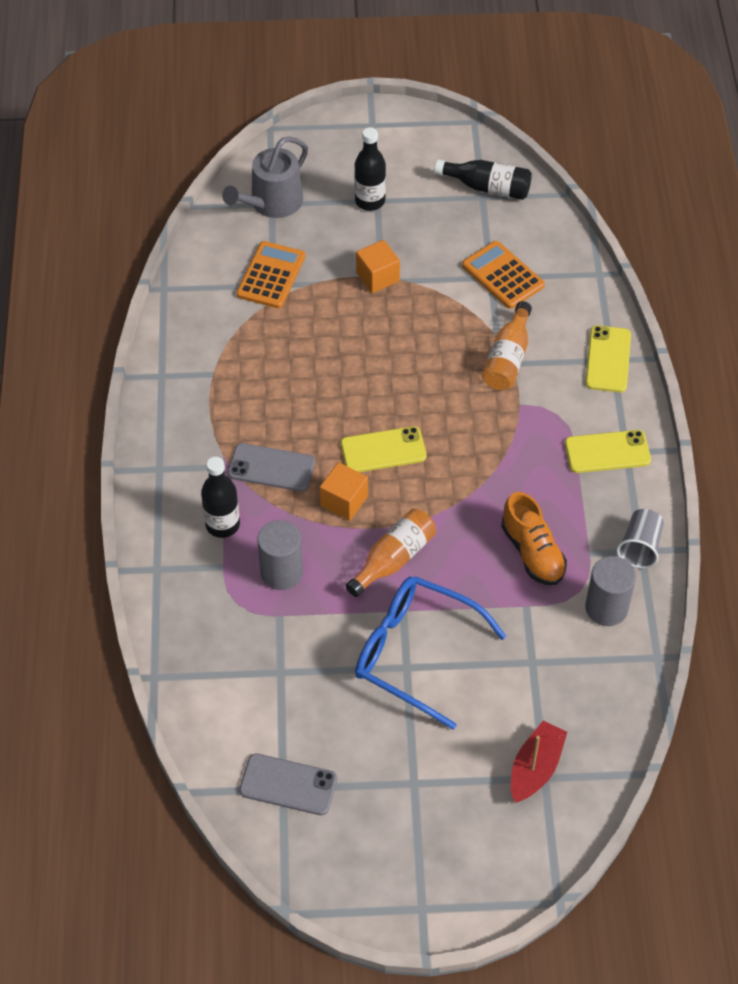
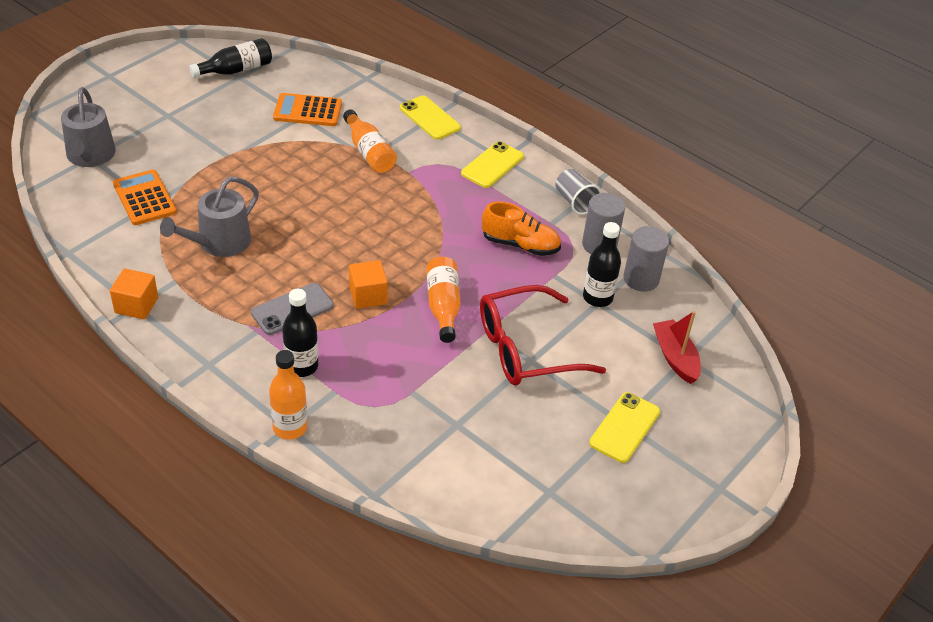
camera: 50 degrees left, 10 degrees down
(157, 570) = (290, 427): none -> orange bottle
(281, 572) = (380, 365): grey cylinder -> grey cylinder (641, 279)
(282, 362) = (219, 243): none -> grey watering can
(288, 784) = (550, 487): grey phone -> none
(370, 201) = (163, 118): black bottle -> black bottle (597, 298)
(377, 277) = (224, 157): orange cube -> orange cube (136, 305)
(383, 450) = (356, 250): yellow phone -> yellow phone (624, 427)
(415, 653) = (526, 348): blue glasses -> red glasses

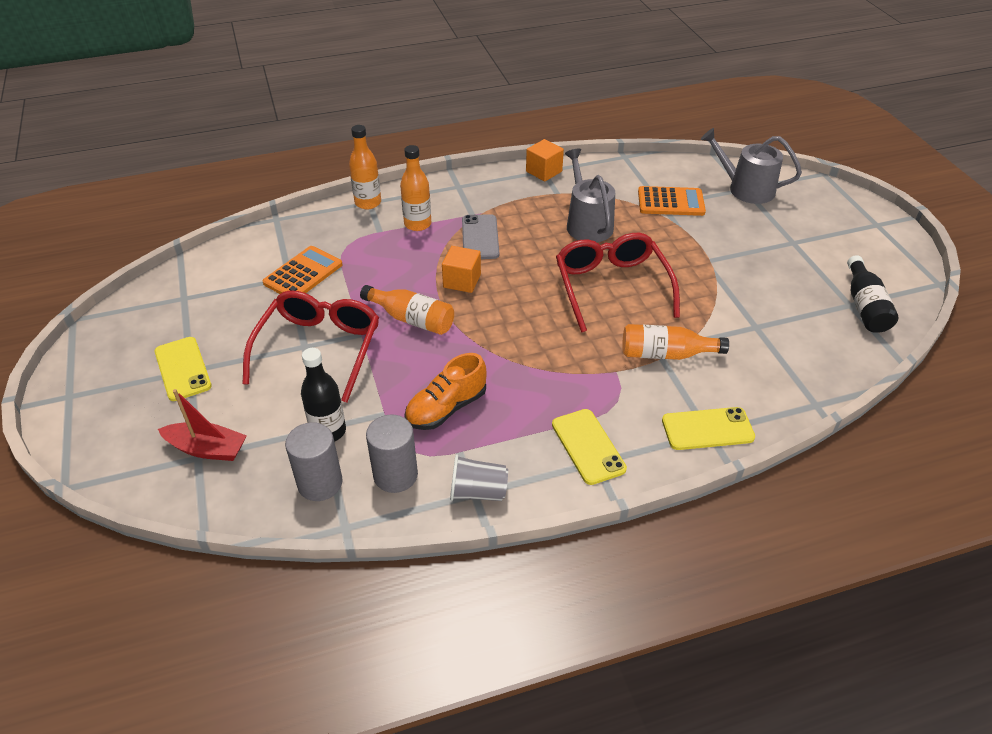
camera: 125 degrees right, 0 degrees up
(301, 366) = (417, 224): black bottle -> orange bottle
(307, 201) = (611, 287): none -> red glasses
(308, 111) = (764, 334): orange calculator -> orange calculator (303, 274)

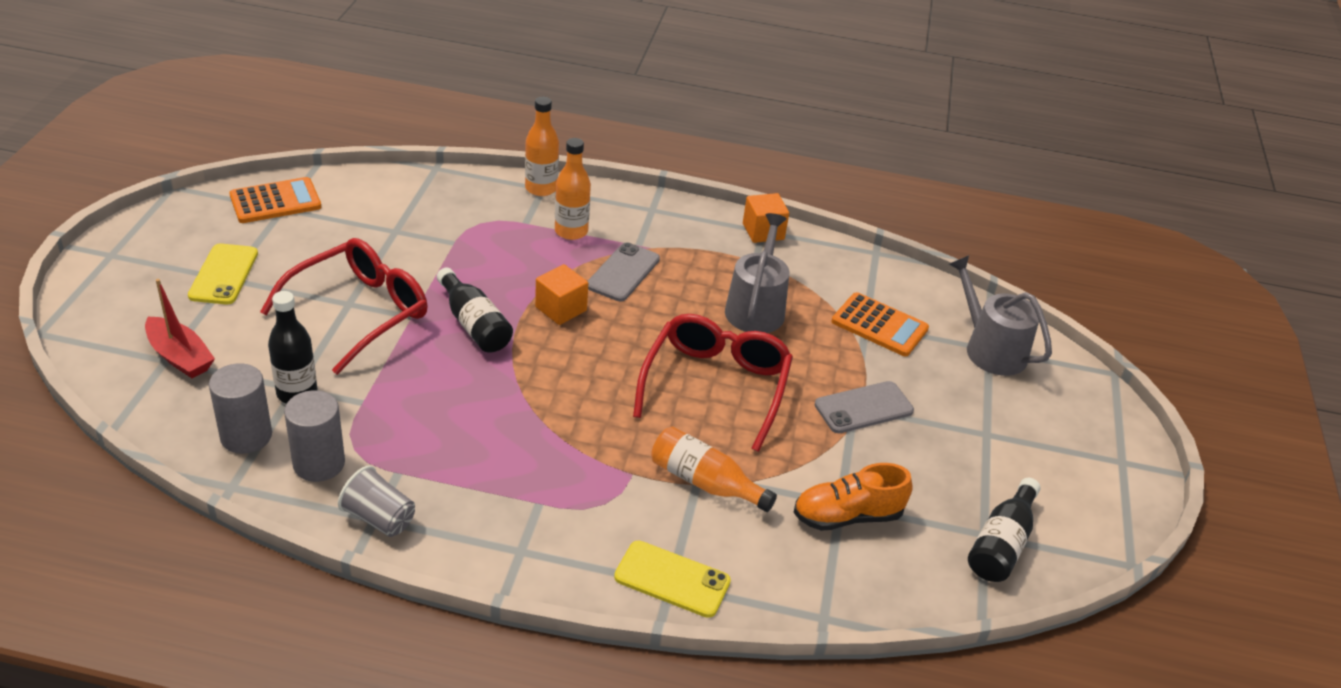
camera: 25 degrees right, 5 degrees down
(303, 274) = (411, 233): orange calculator -> orange calculator (275, 201)
(412, 319) = (474, 324): orange bottle -> black bottle
(446, 408) = (425, 426): orange shoe -> orange shoe (847, 516)
(588, 446) = (528, 532): yellow phone -> none
(711, 259) = (863, 408): none -> grey phone

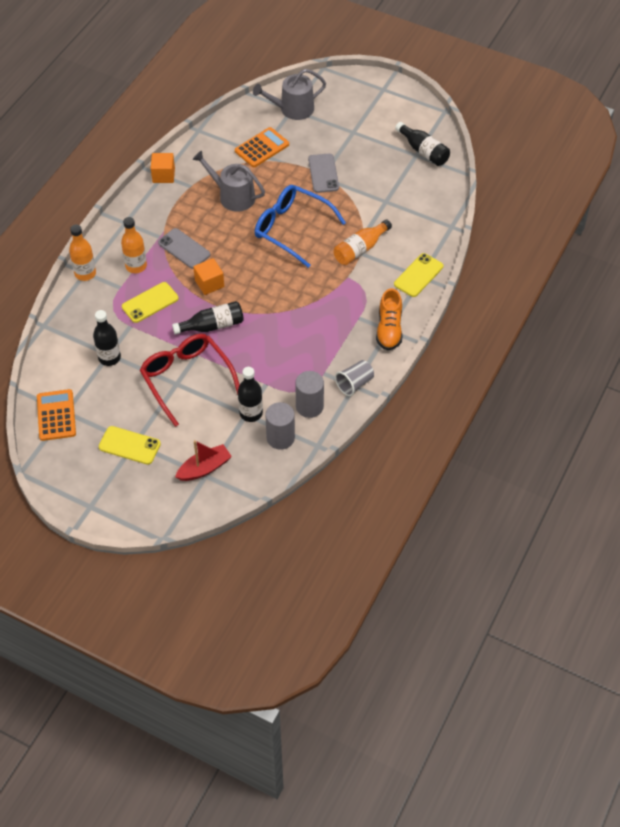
camera: 70 degrees left, 15 degrees up
(388, 232) = (109, 358): none -> black bottle
(503, 255) = (150, 302): none -> yellow phone
(715, 386) = (292, 229): red glasses -> blue glasses
(847, 516) = (394, 201): orange shoe -> orange shoe (389, 329)

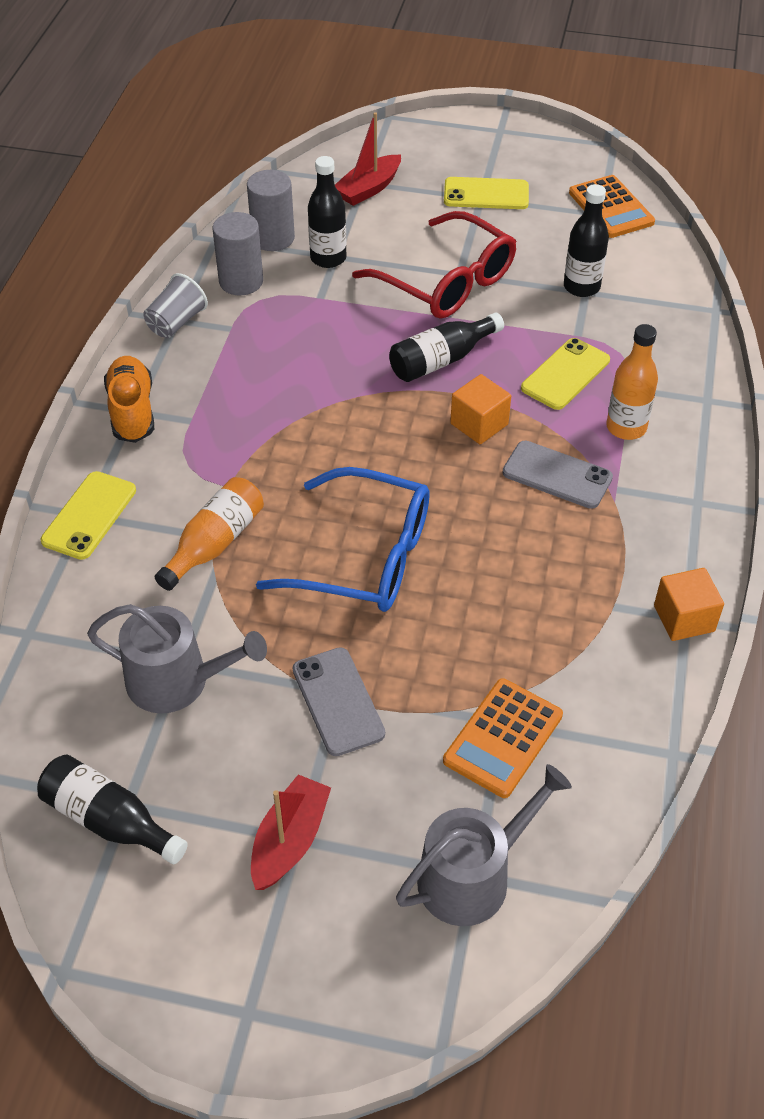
camera: 165 degrees right, 5 degrees down
(85, 273) = (706, 398): orange bottle -> none
(232, 196) = (515, 602): grey watering can -> grey watering can (178, 681)
(356, 132) = (290, 840): none -> red boat

